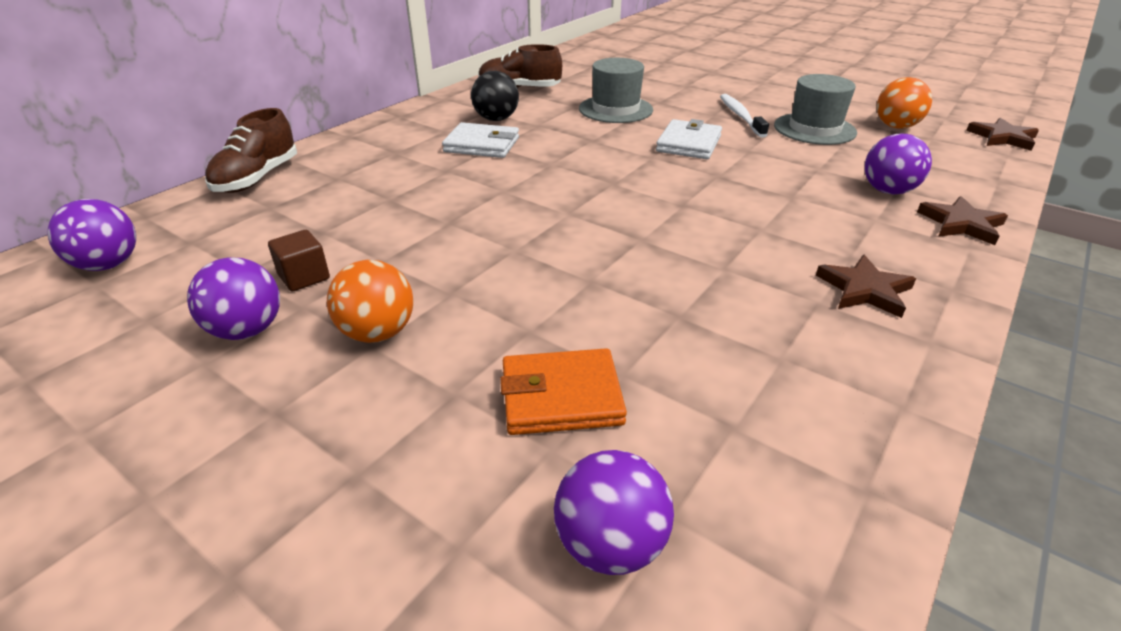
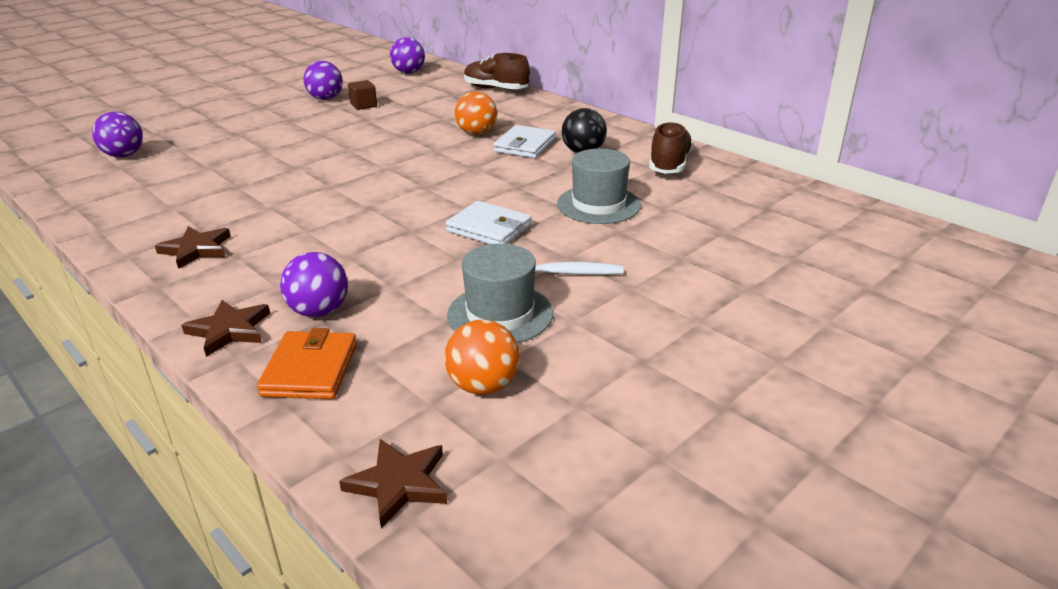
camera: 100 degrees right, 5 degrees down
(378, 333) = (298, 120): orange ball -> orange ball (476, 133)
(561, 396) = (209, 153): orange wallet -> orange wallet (310, 370)

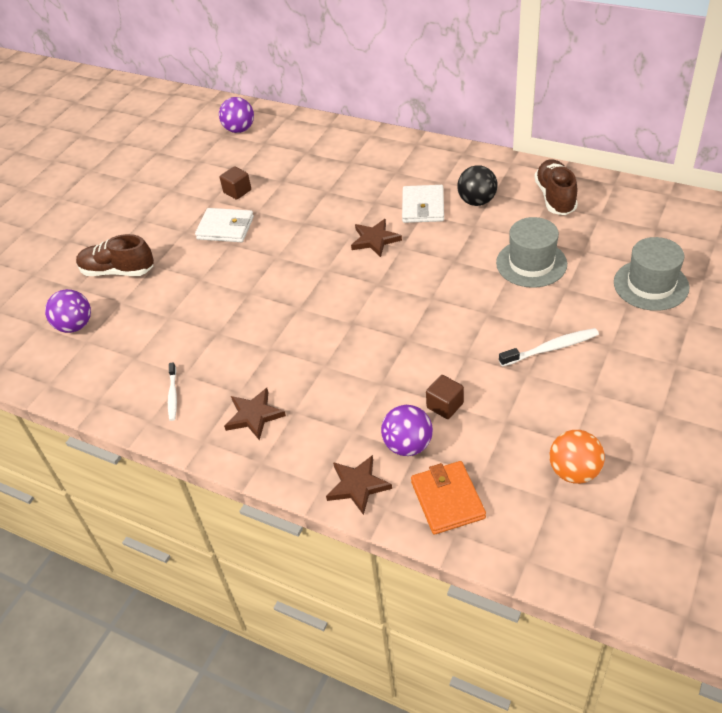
camera: 15 degrees left, 15 degrees up
(143, 217) = (173, 395): none -> white toothbrush
(325, 99) = (193, 191): purple ball -> none
(393, 290) = (445, 405): none -> brown cube
(399, 484) = (579, 566): brown star -> brown star (375, 240)
(476, 133) = (370, 202): orange ball -> none
(489, 228) = (467, 317): white wallet -> white wallet (225, 228)
(496, 89) = (340, 133): brown shoe -> brown shoe (118, 271)
(500, 314) = (538, 403): grey hat -> grey hat (651, 285)

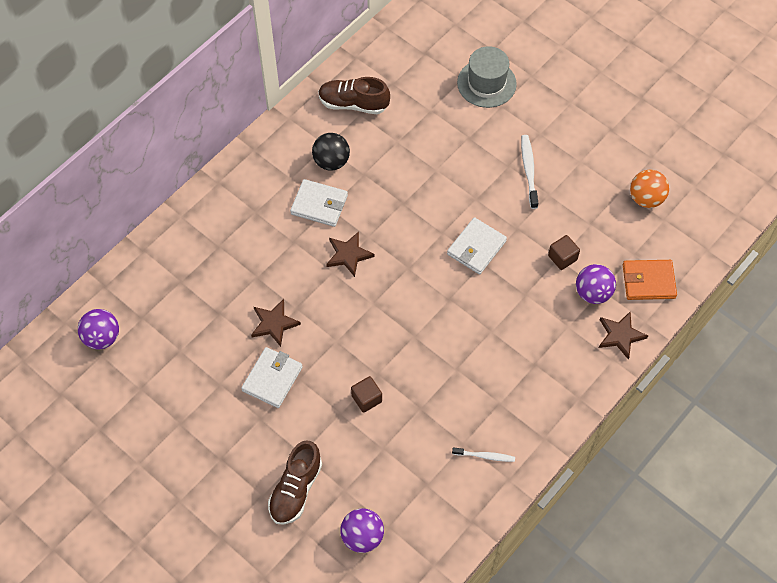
camera: 80 degrees left, 15 degrees up
(237, 191) = (216, 358): brown cube -> brown cube (366, 399)
(254, 415) = (529, 395): brown star -> brown star (274, 323)
(425, 328) = (476, 247): none -> white wallet
(531, 263) = (430, 150): grey hat -> none

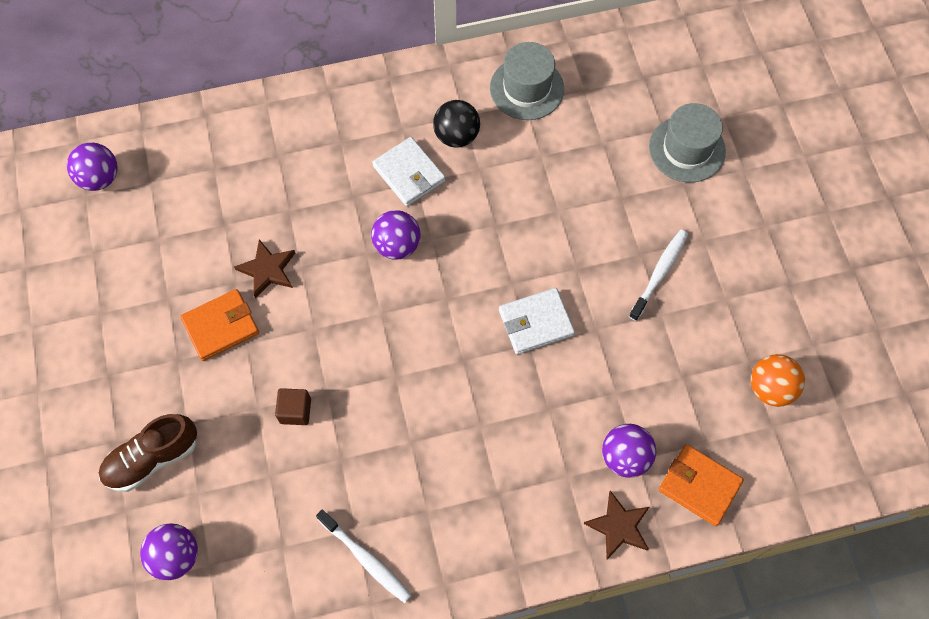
camera: 35 degrees right, 5 degrees up
(272, 379) = (221, 326): white wallet -> orange wallet
(348, 255) = (397, 245): brown star -> purple ball
(353, 104) = (527, 88): brown shoe -> grey hat
(485, 456) = (366, 559): white toothbrush -> white toothbrush, size x1.51
(562, 258) = (621, 394): brown cube -> none

